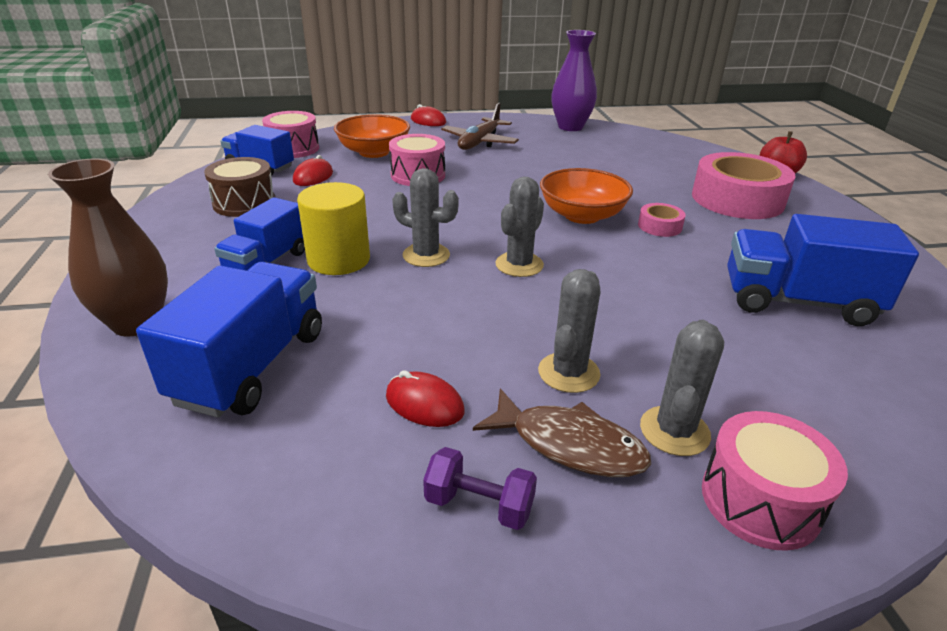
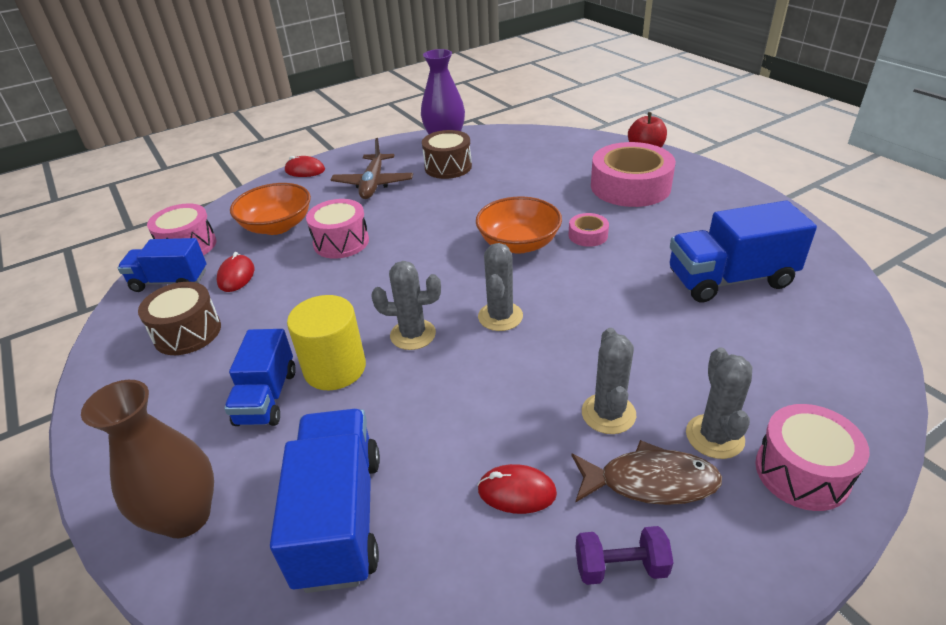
camera: 20 degrees left, 5 degrees up
(558, 145) = (448, 167): none -> brown drum

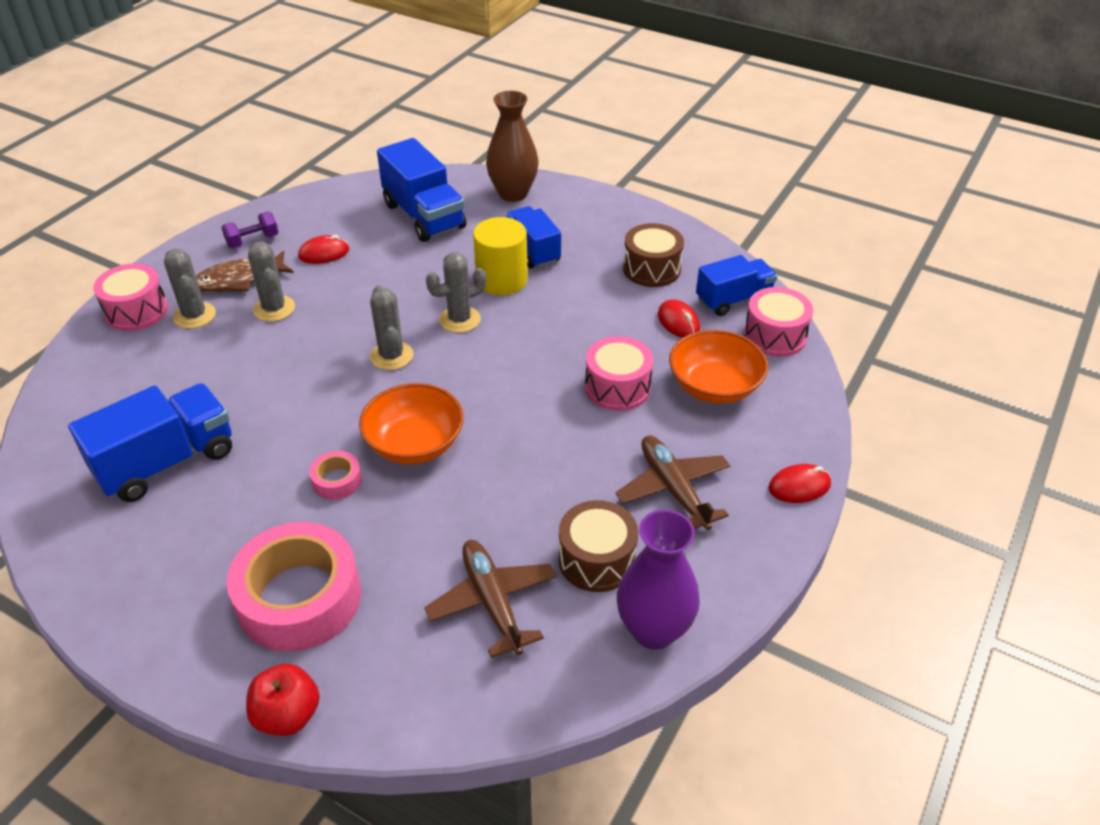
camera: 150 degrees right, 5 degrees up
(518, 164) = (492, 602): none -> brown plane

